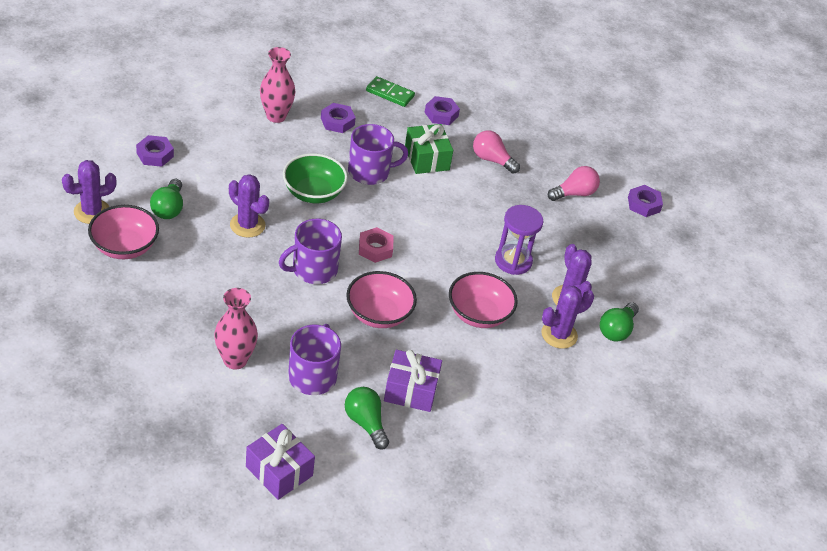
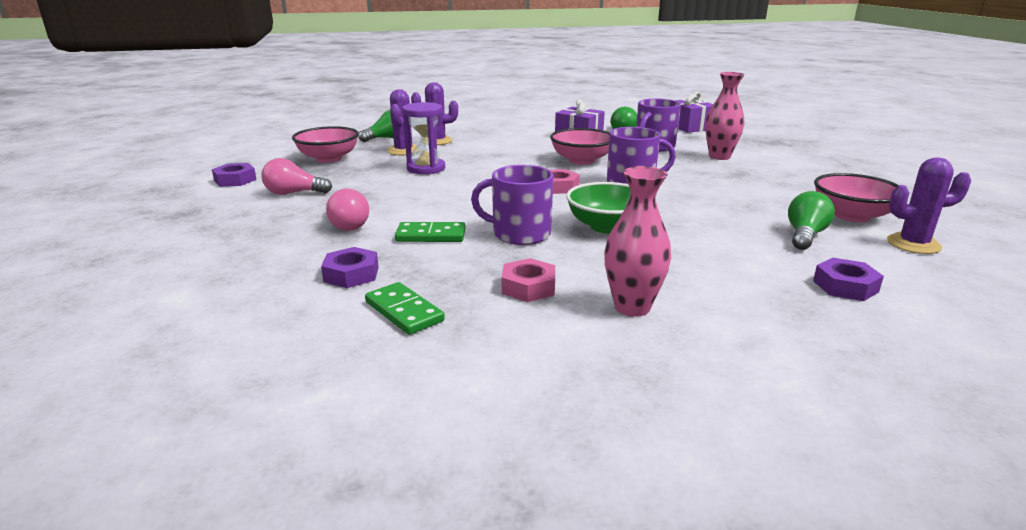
camera: 150 degrees left, 20 degrees down
(247, 225) = (700, 214): purple cactus -> none
(337, 121) = (528, 287): purple nut -> pink nut
(426, 159) = (431, 235): green gift -> green domino
(479, 314) = (492, 153): pink bowl -> pink bowl (328, 158)

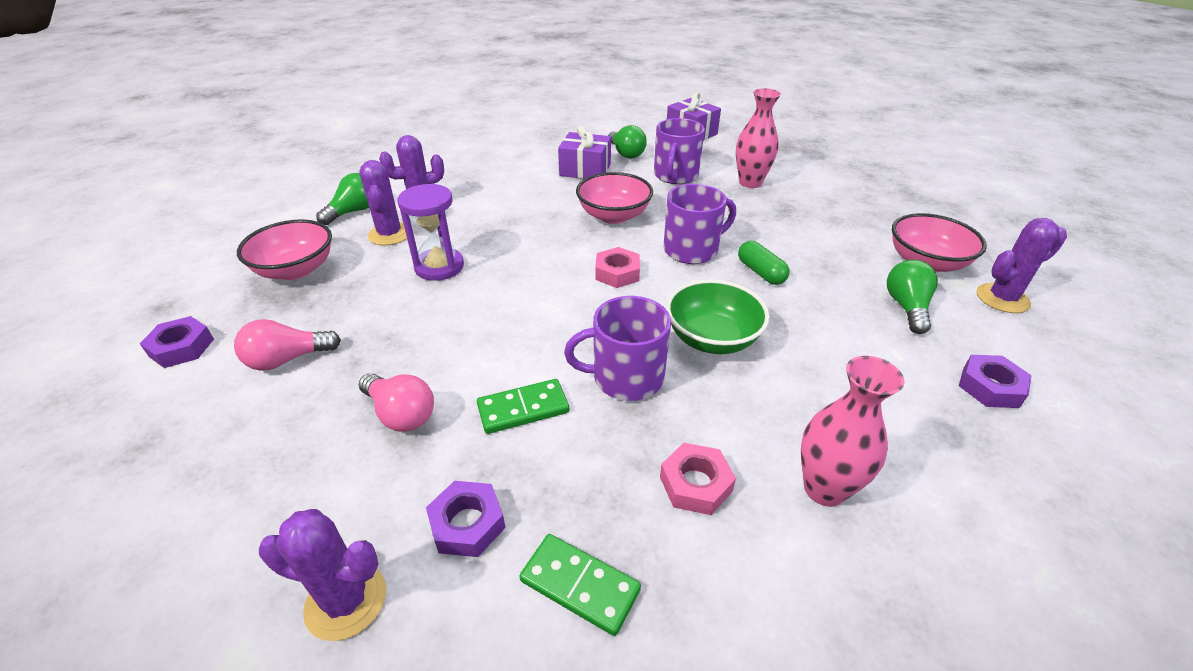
camera: 20 degrees left, 15 degrees up
(253, 288) = (346, 601): none -> purple cactus
(682, 201) = (760, 272): none -> green capsule

